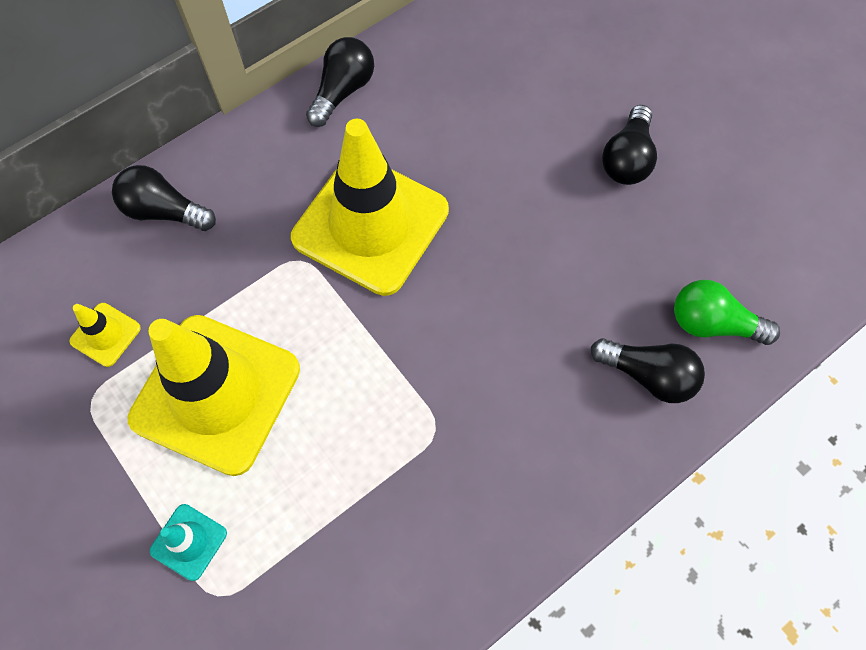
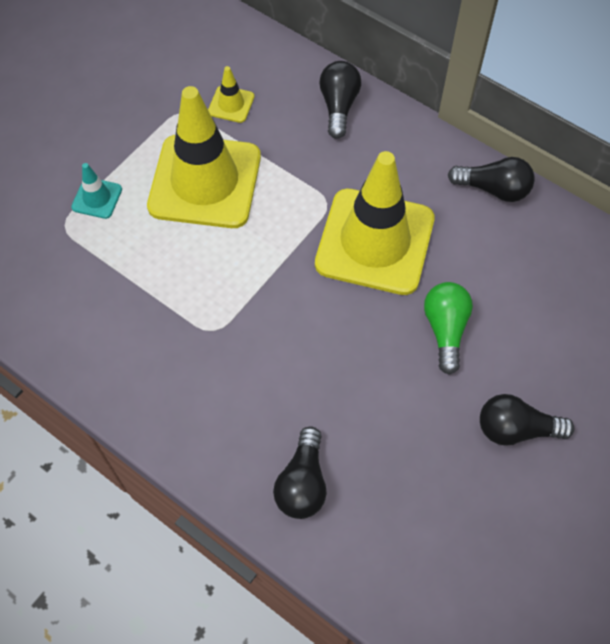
camera: 75 degrees right, 5 degrees down
(712, 324) = (368, 532): green light bulb -> green light bulb (445, 330)

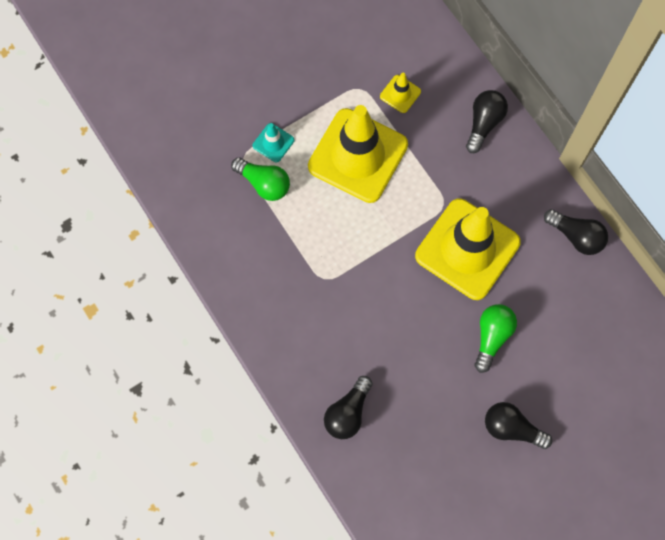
camera: 20 degrees right, 10 degrees up
(100, 246) = (264, 183): none -> green light bulb

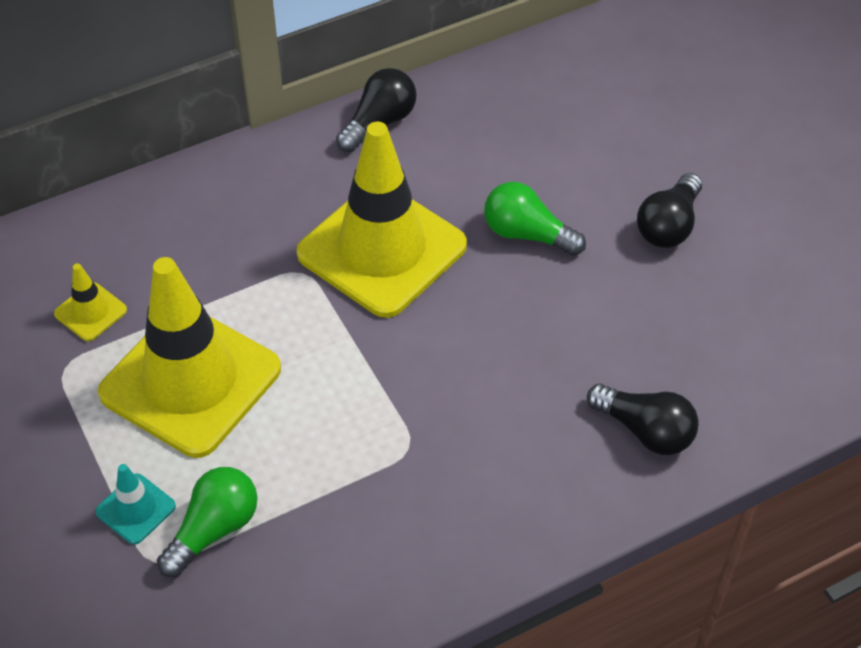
camera: 85 degrees left, 20 degrees down
(483, 123) = (173, 209): black light bulb -> none

